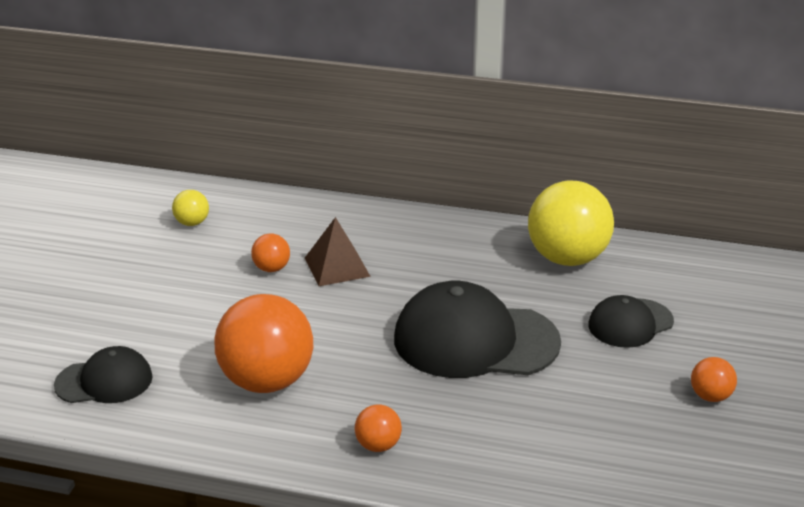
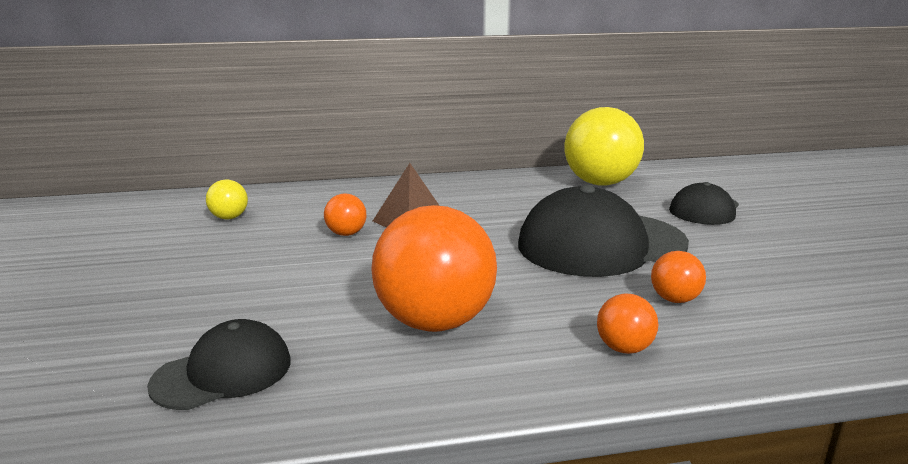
camera: 25 degrees left, 10 degrees down
(710, 396) = (835, 239): orange ball -> orange ball (674, 299)

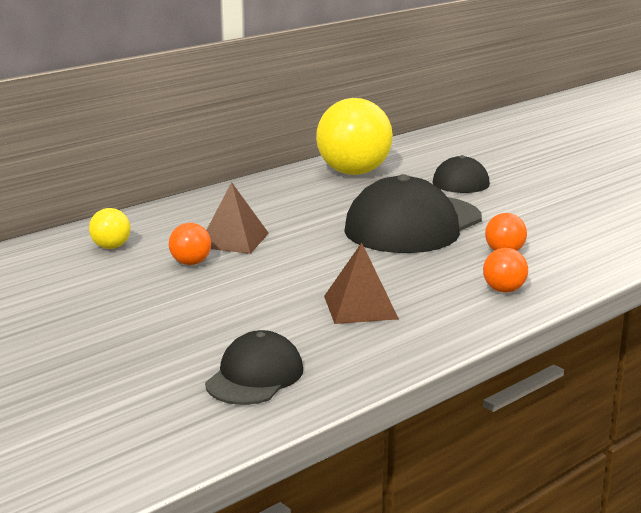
camera: 30 degrees left, 0 degrees up
(229, 217) = (49, 274): yellow ball -> yellow ball (111, 247)
(435, 322) = (360, 307): orange ball -> brown pyramid

